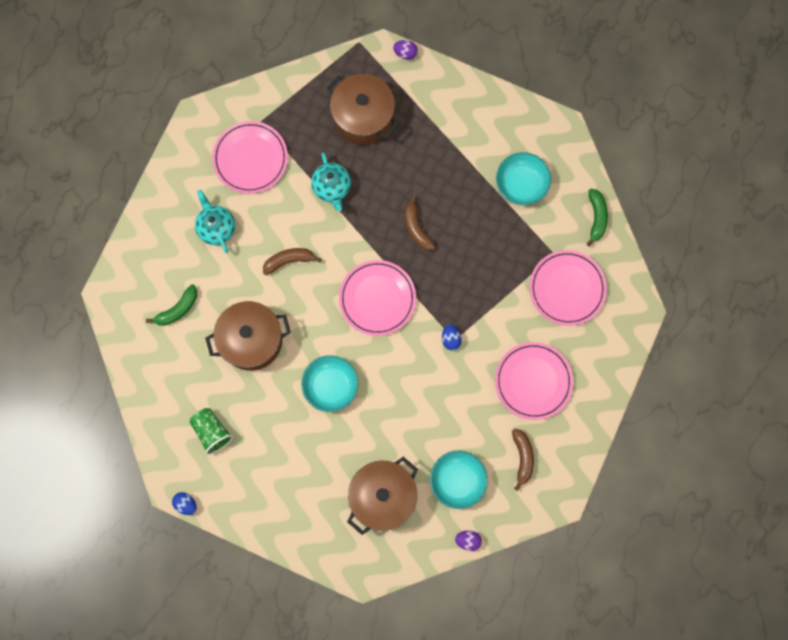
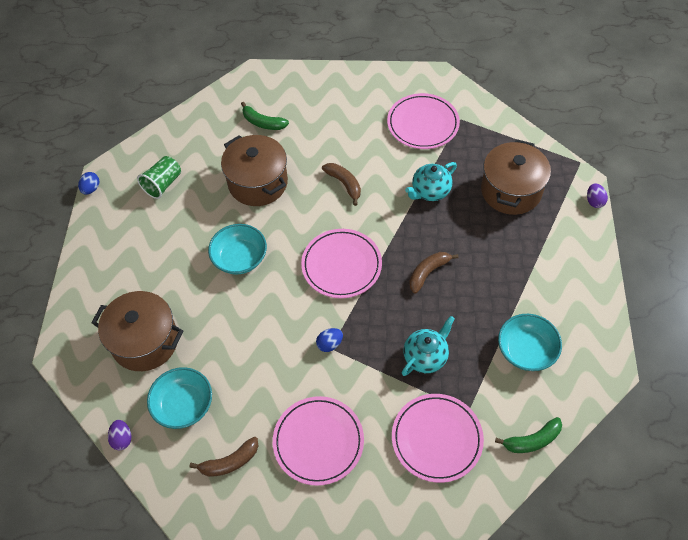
camera: 70 degrees right, 20 degrees down
(216, 227) = (348, 123): turquoise teapot -> turquoise teapot (426, 356)

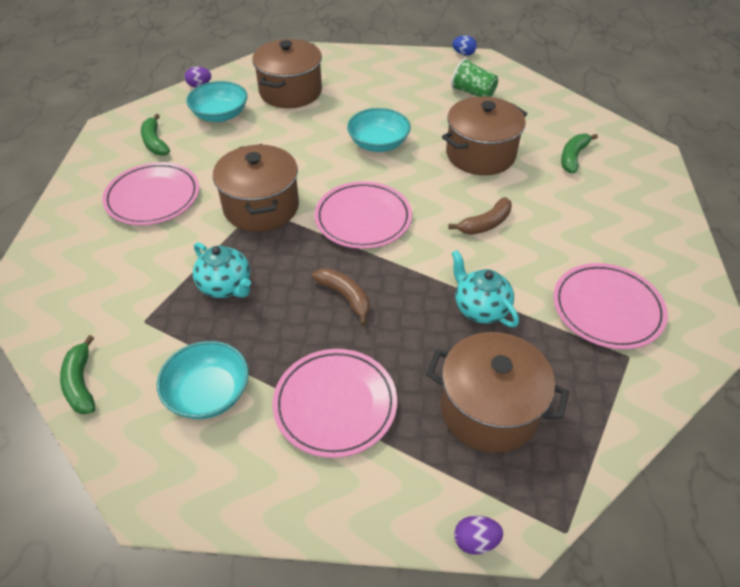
camera: 90 degrees right, 10 degrees down
(230, 462) = (155, 142): brown banana -> green banana
(329, 344) = (261, 207): blue egg -> brown pot
(436, 439) = (120, 289): pink plate -> pink plate (335, 404)

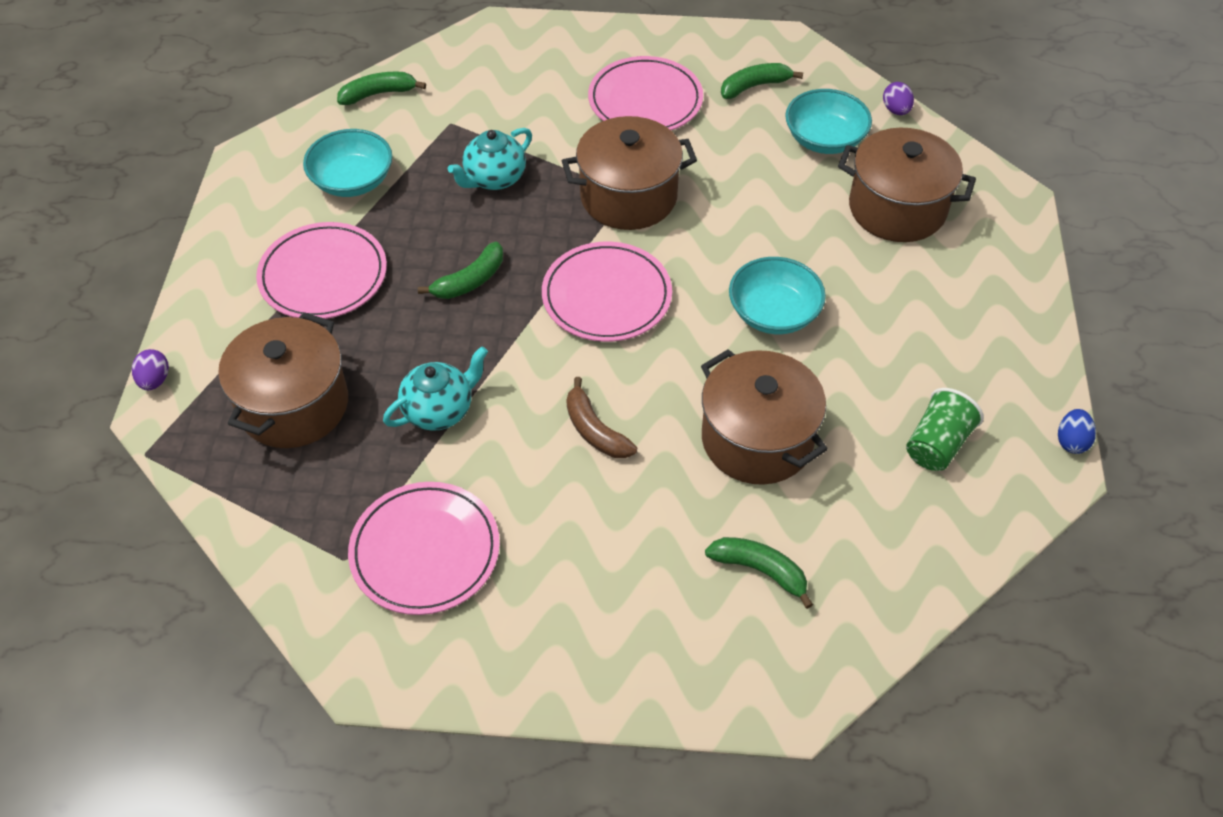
camera: 90 degrees right, 5 degrees up
(345, 296) = (470, 280): brown banana -> green banana

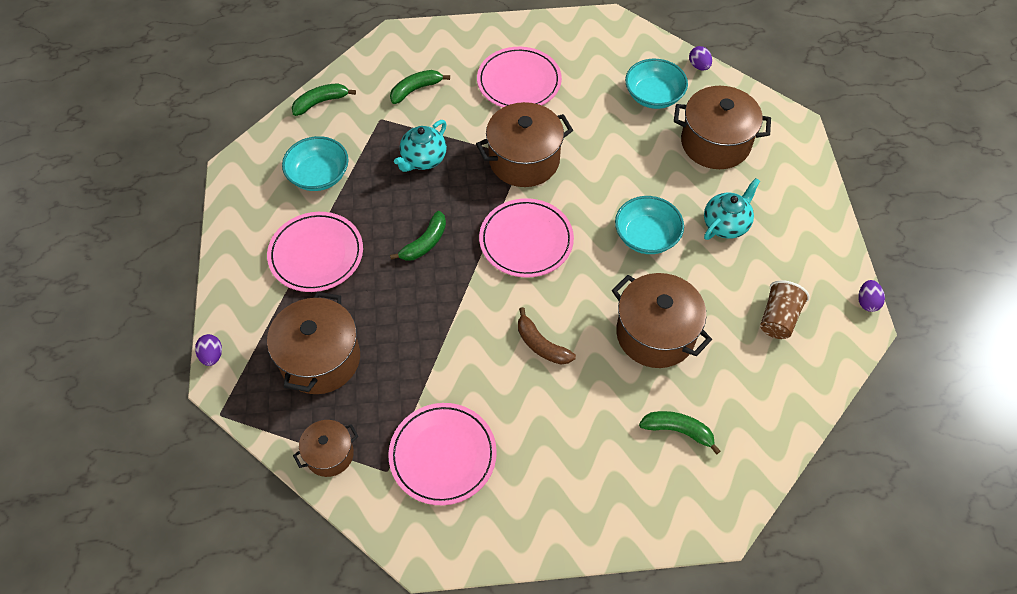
camera: 10 degrees left, 5 degrees up
(274, 526) = (329, 454): none -> brown pot
(439, 410) = (427, 346): turquoise teapot -> turquoise teapot (726, 224)
(754, 86) = (595, 60): green banana -> green banana (415, 89)
(937, 444) = (778, 319): green cup -> brown cup
(1071, 441) = (867, 302): blue egg -> purple egg

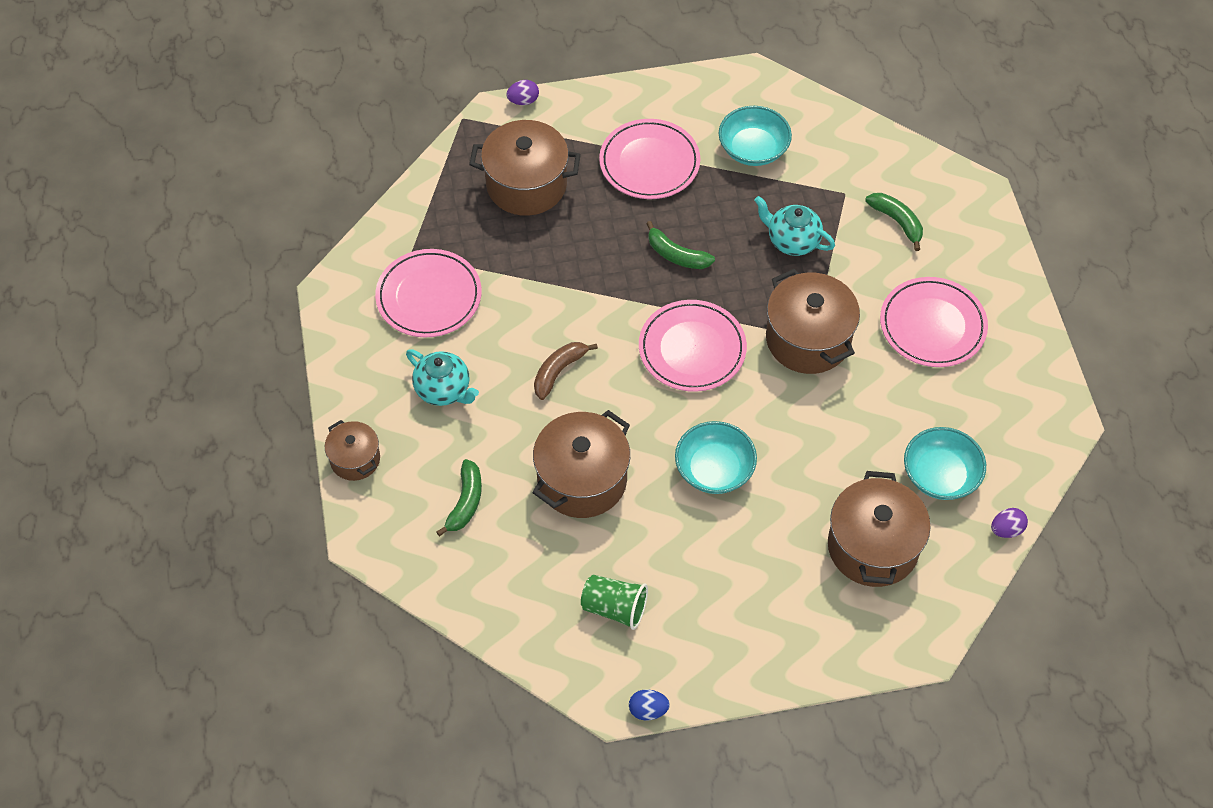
camera: 85 degrees right, 0 degrees up
(320, 102) = (858, 135): green banana -> none
(329, 454) = (426, 207): brown pot -> brown pot (355, 459)
(726, 224) = (744, 556): turquoise teapot -> turquoise teapot (444, 390)
(778, 319) = (614, 608): brown cup -> green cup
(867, 302) = (648, 710): purple egg -> blue egg

